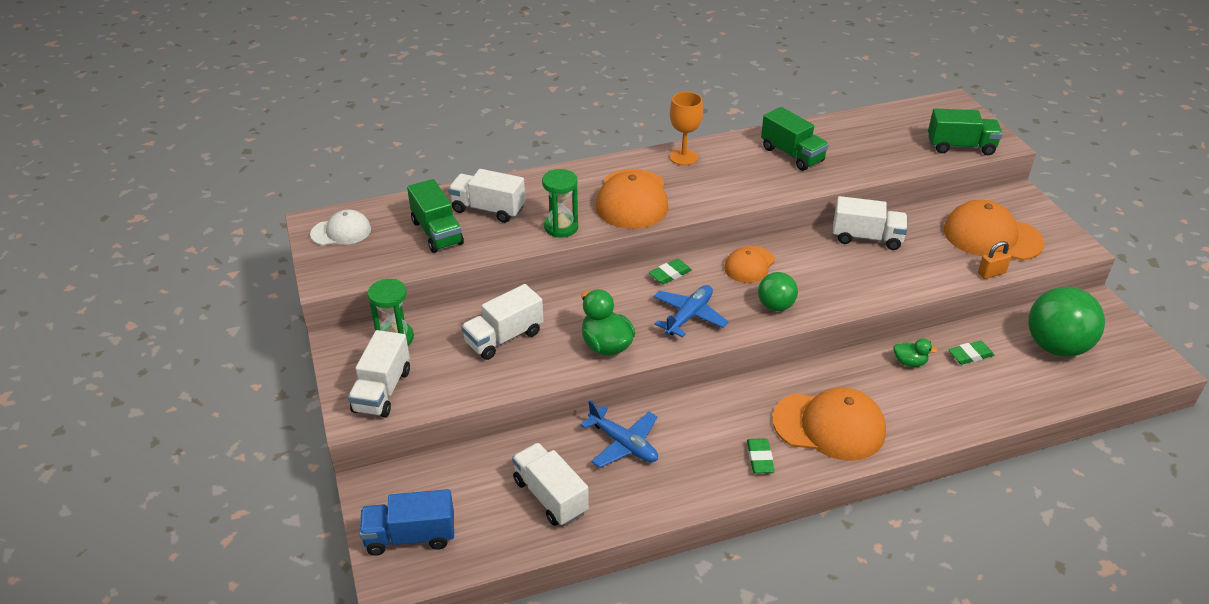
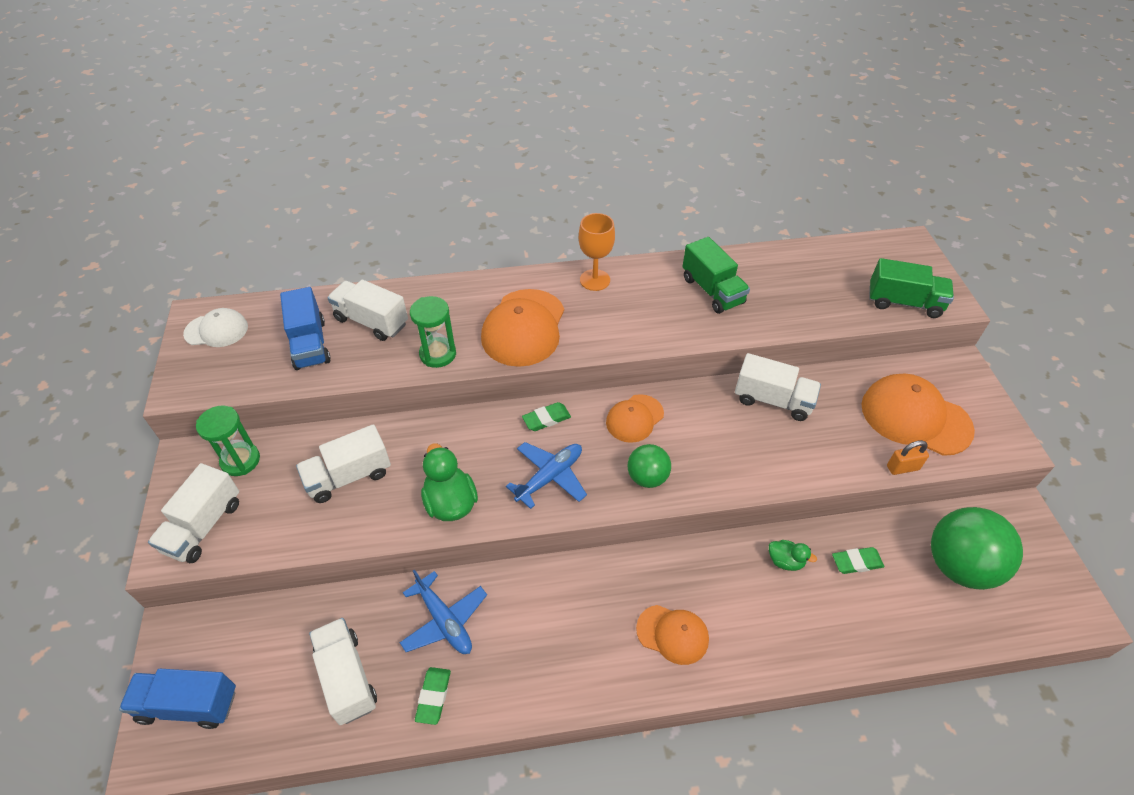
camera: 10 degrees right, 10 degrees up
(437, 232) = (310, 344): green truck -> blue truck
(759, 458) = (584, 666): green eraser -> green eraser (433, 696)
(829, 426) = (672, 634): orange cap -> orange cap, size x0.59

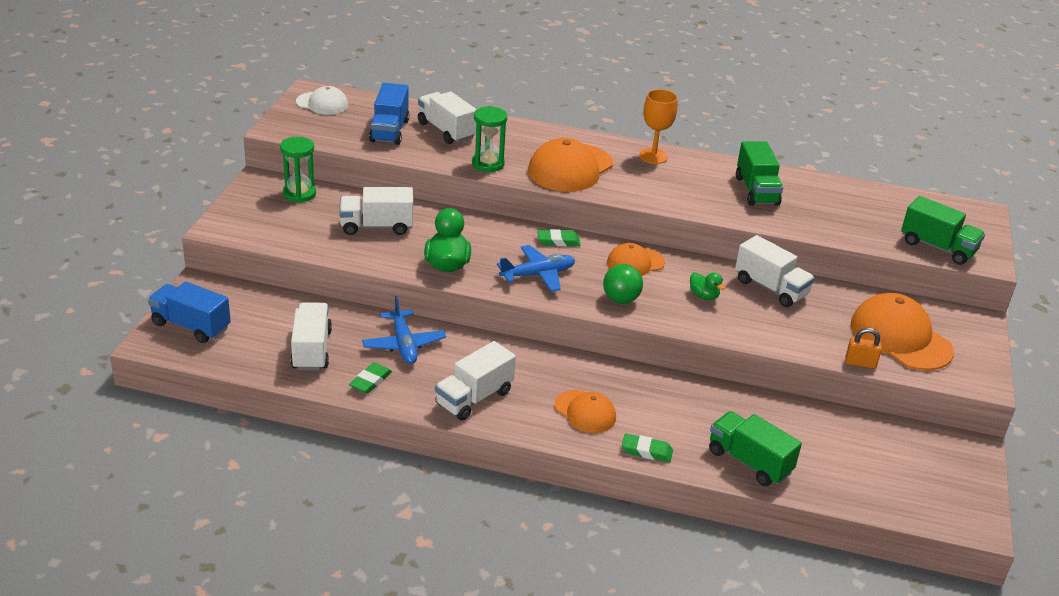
camera: 20 degrees right, 15 degrees down
(203, 526) = (253, 221): white truck -> white truck (474, 398)
(785, 561) = (716, 404): green duck -> green duck (704, 296)
(856, 562) = (782, 425): green eraser -> green eraser (646, 451)
(856, 629) = (749, 462): none -> green truck
(959, 566) = (880, 458): green ball -> none

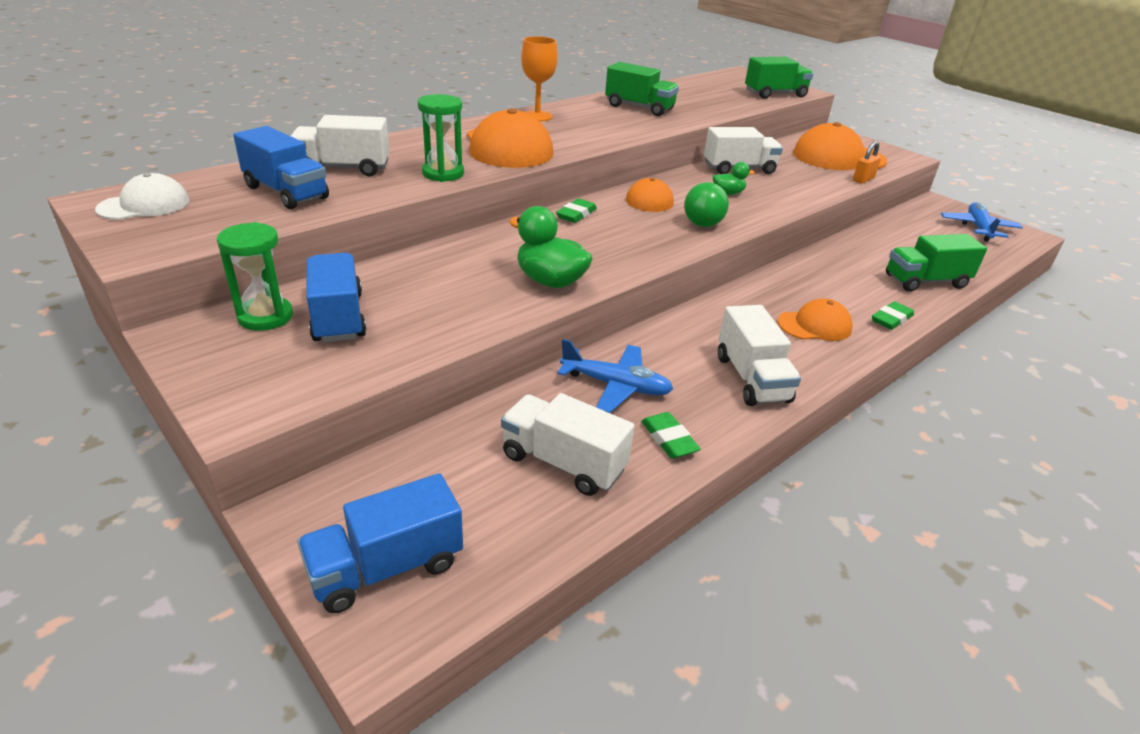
camera: 55 degrees left, 0 degrees up
(323, 214) = (338, 317): none -> blue truck
(376, 227) = (419, 293): white truck -> none
(538, 275) = (623, 244): blue plane -> blue plane (978, 228)

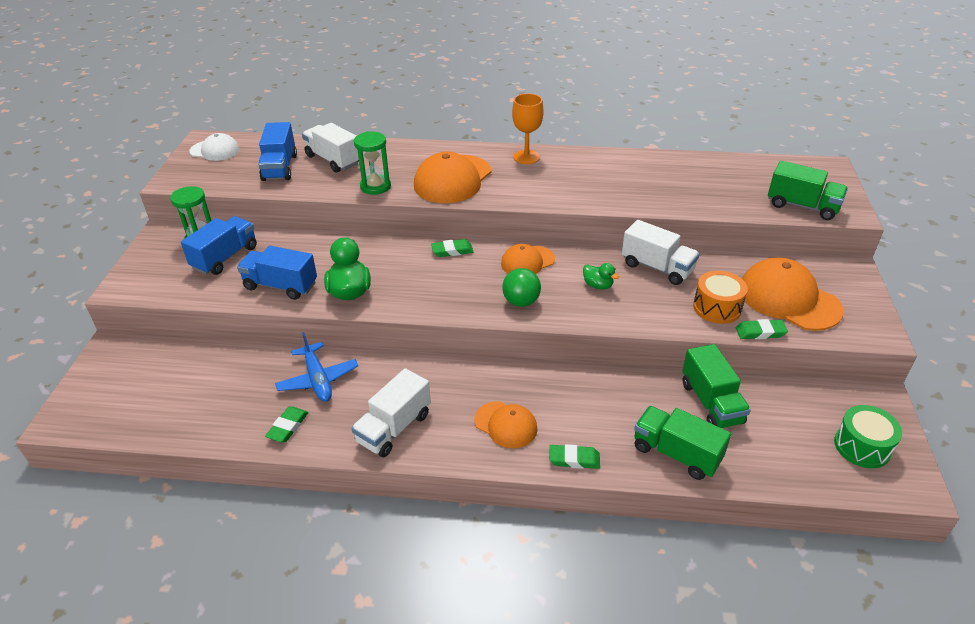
camera: 50 degrees right, 5 degrees up
(386, 567) = (102, 394): blue truck -> blue truck (281, 286)
(563, 463) = (226, 401): white truck -> none
(639, 108) = (626, 176): green truck -> green truck (711, 403)
(816, 176) = (717, 307): none -> orange drum
(863, 179) = (760, 332): orange padlock -> green eraser
(978, 228) = (862, 446): blue plane -> green drum

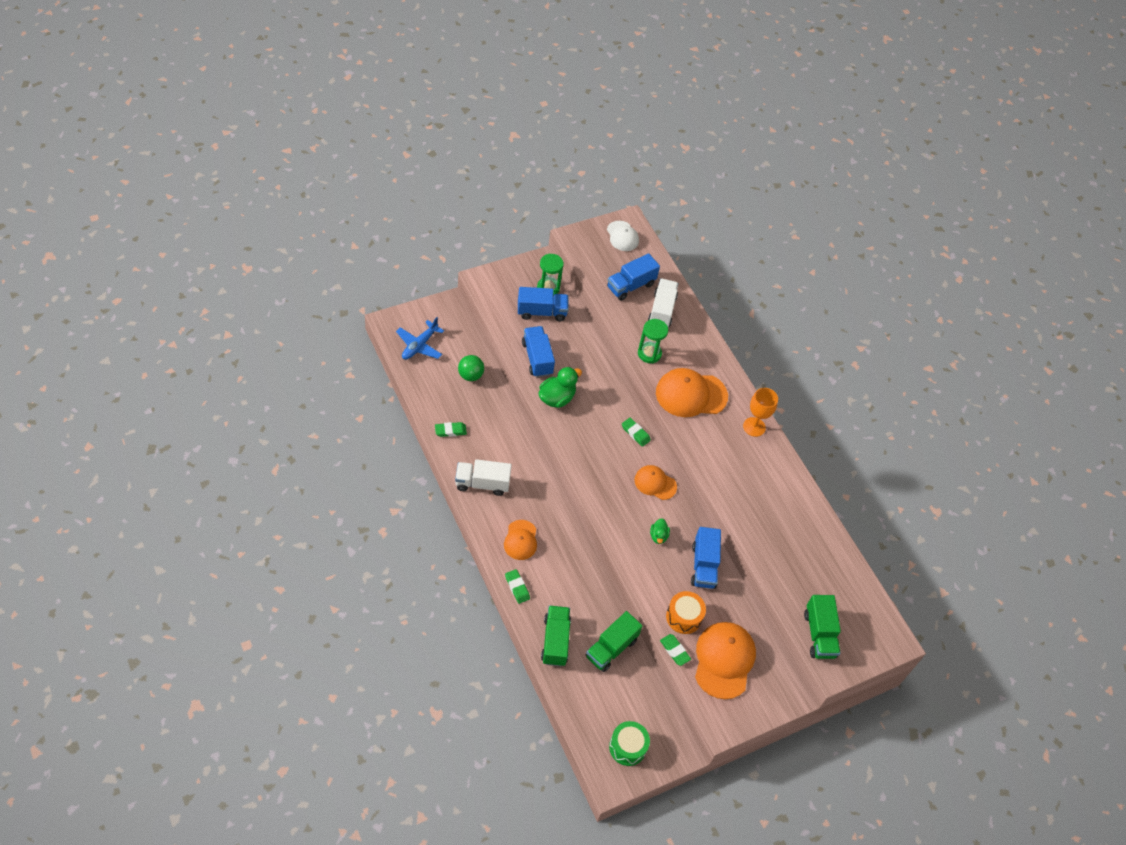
camera: 50 degrees right, 15 degrees up
(318, 379) = (493, 424): blue plane -> blue plane (419, 345)
(521, 302) = (611, 498): green ball -> green ball (470, 375)
(657, 267) = (703, 566): white truck -> blue truck

